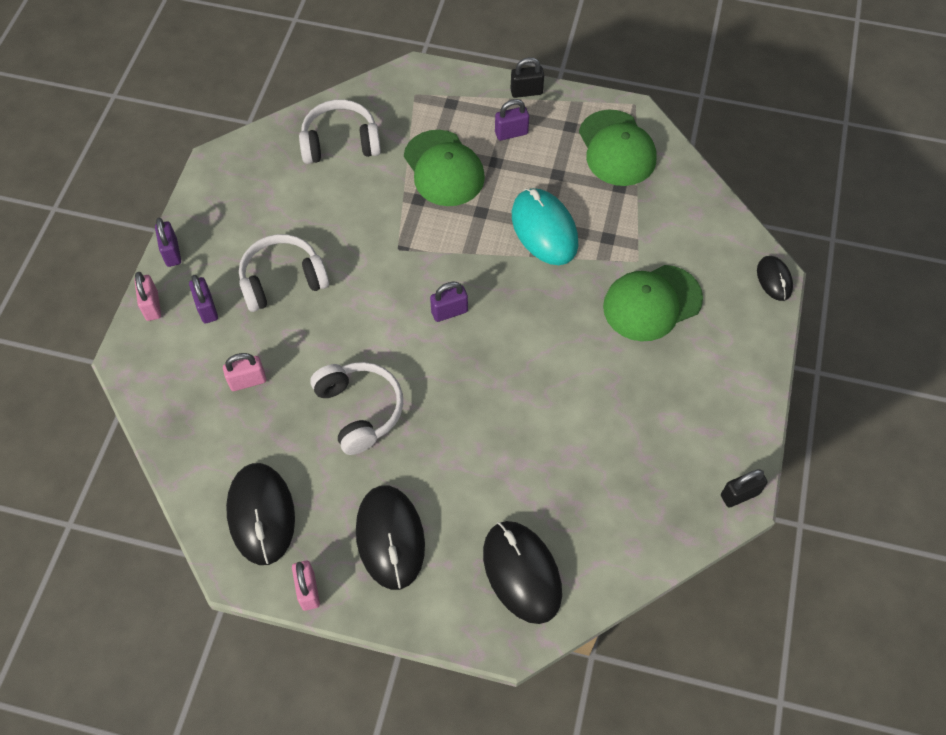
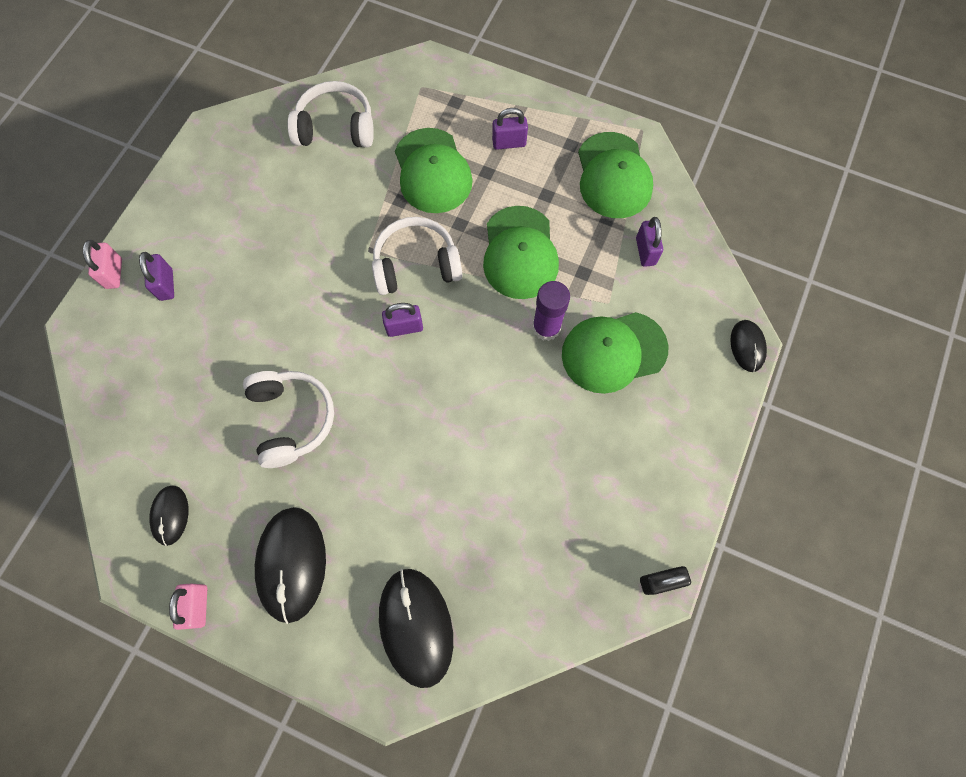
camera: 10 degrees right, 10 degrees up
(172, 253) = (145, 220): purple padlock -> purple padlock (645, 251)
(248, 381) = (189, 369): pink padlock -> none
(261, 514) = (170, 515): black mouse -> black mouse, size x0.54
(282, 280) = (246, 266): white headphones -> white headphones (416, 265)
(526, 92) = (534, 100): black padlock -> none
(544, 229) = (520, 253): turquoise mouse -> green cap
(584, 291) = (546, 327): none -> purple glue stick

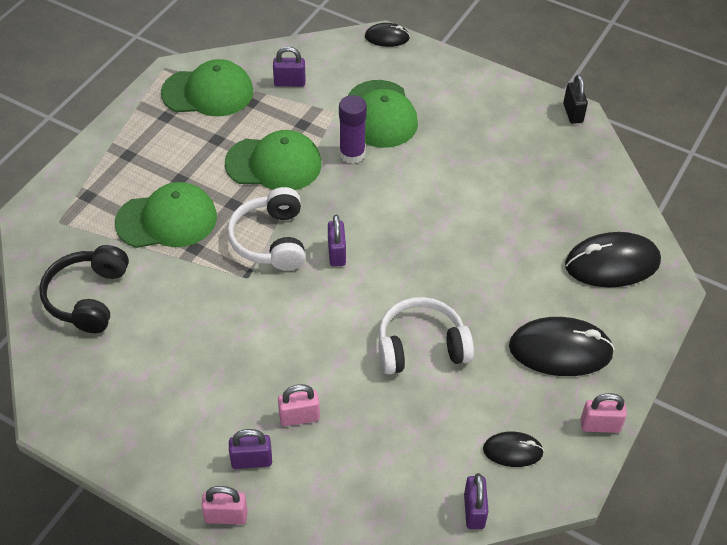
camera: 85 degrees left, 20 degrees down
(210, 317) = (299, 417): none -> pink padlock
(336, 128) = (88, 297): white headphones -> black headphones
(509, 143) = (150, 159): purple padlock -> purple padlock (474, 511)

